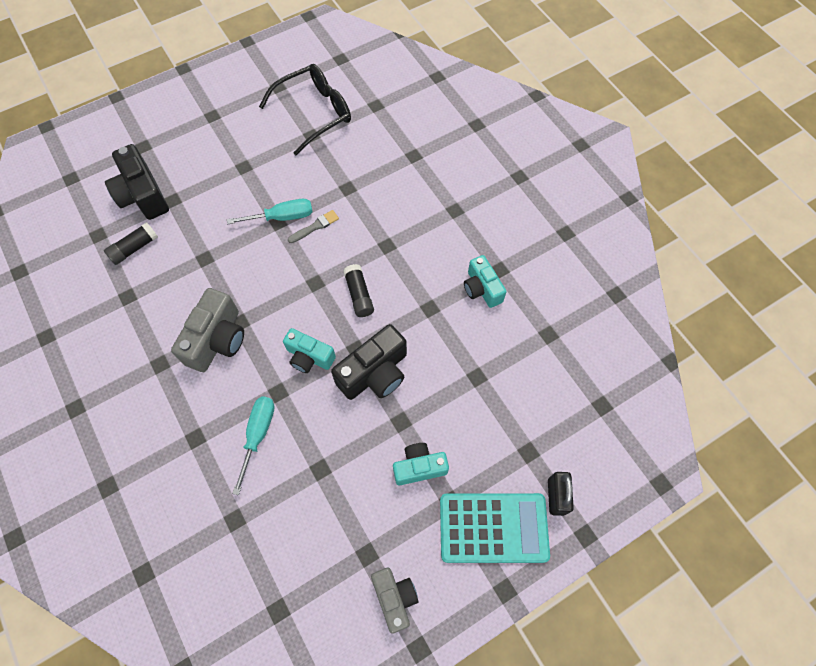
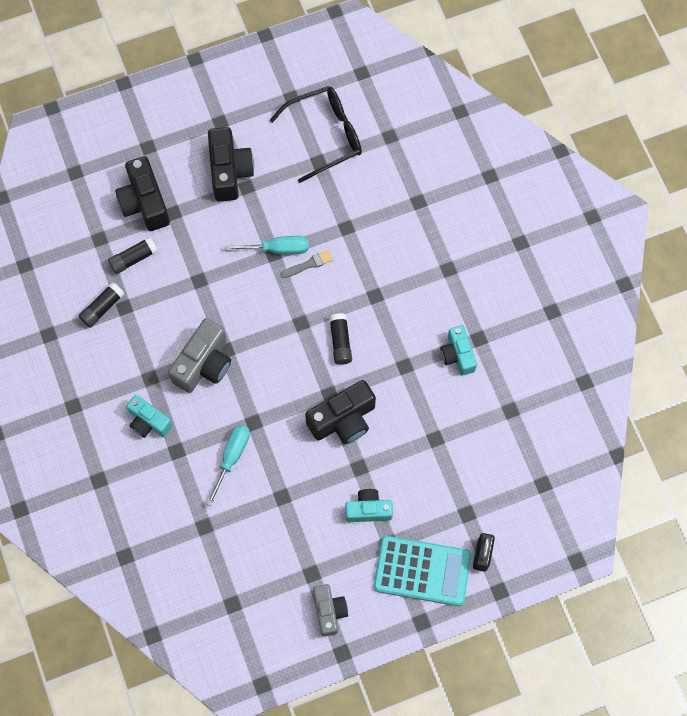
camera: 10 degrees right, 5 degrees up
(104, 301) = (102, 308): none -> black glue stick
(225, 156) = (229, 171): none -> black camera
(309, 357) = (286, 394): turquoise camera -> turquoise camera (148, 422)

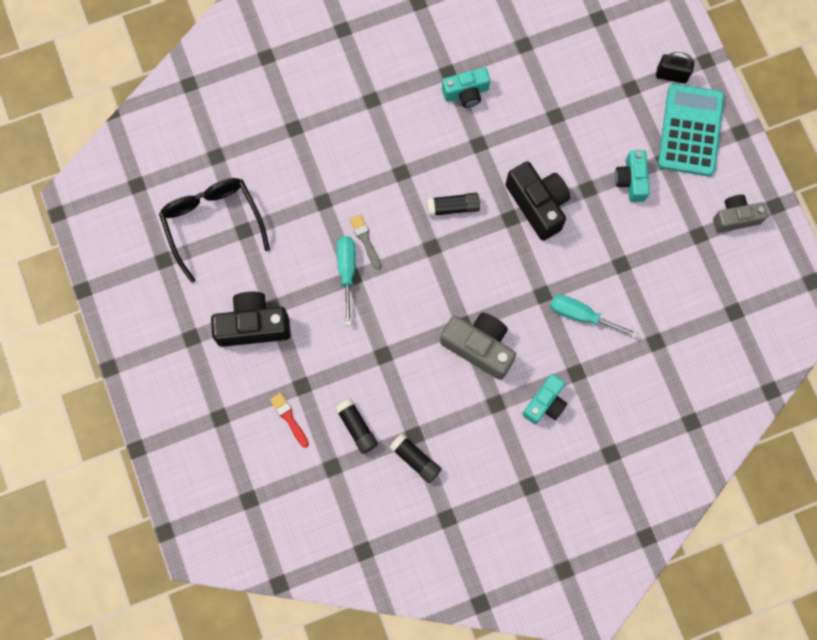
camera: 90 degrees left, 5 degrees up
(144, 203) = (289, 418): black camera -> red brush

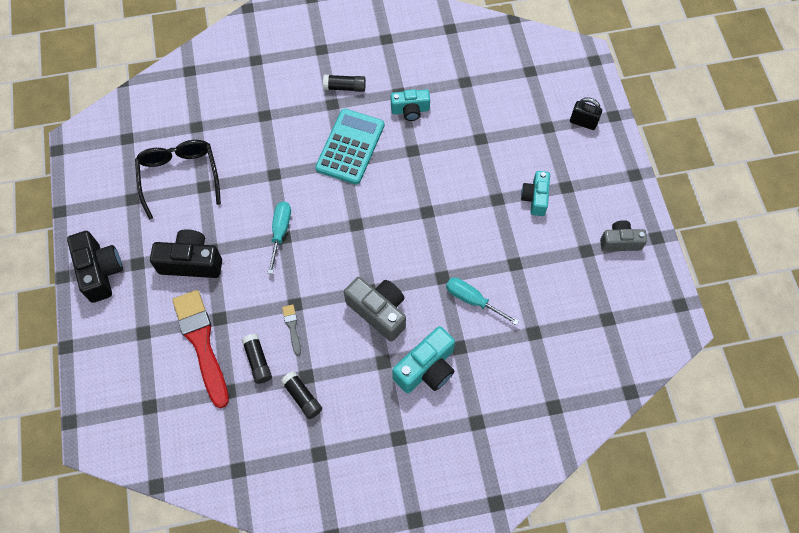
camera: 10 degrees right, 10 degrees down
(289, 418) = (201, 343): red brush -> red brush, size x2.34
(365, 239) = (301, 209): grey brush -> grey brush (292, 327)
(453, 207) = (380, 195): black glue stick -> black glue stick (345, 87)
(538, 204) = (452, 204): black camera -> black camera (100, 271)
(545, 403) = (426, 368): turquoise camera -> turquoise camera, size x1.52
(690, 130) = (592, 167): turquoise calculator -> turquoise calculator (350, 147)

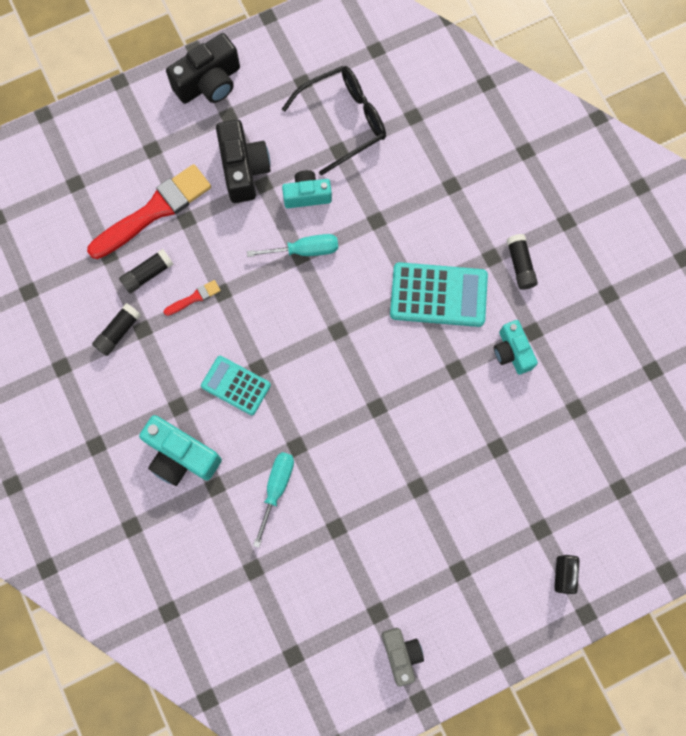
camera: 75 degrees right, 10 degrees up
(292, 327) = (194, 298): grey brush -> red brush
(378, 311) = (236, 385): grey camera -> turquoise calculator
(535, 198) = (432, 534): turquoise camera -> turquoise camera (307, 195)

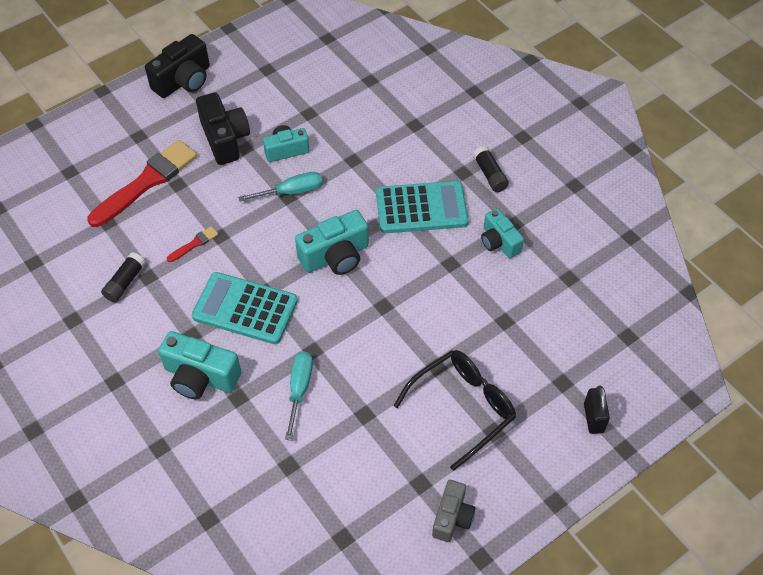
camera: 10 degrees left, 20 degrees down
(147, 274) = (147, 232): black glue stick -> none
(236, 385) = (245, 309): turquoise calculator -> turquoise calculator, size x1.57
(338, 339) = (335, 256): none -> turquoise camera
(344, 121) = (309, 91): black glasses -> black glasses (463, 407)
(401, 654) = (452, 517): grey camera -> grey camera turned 45 degrees clockwise

